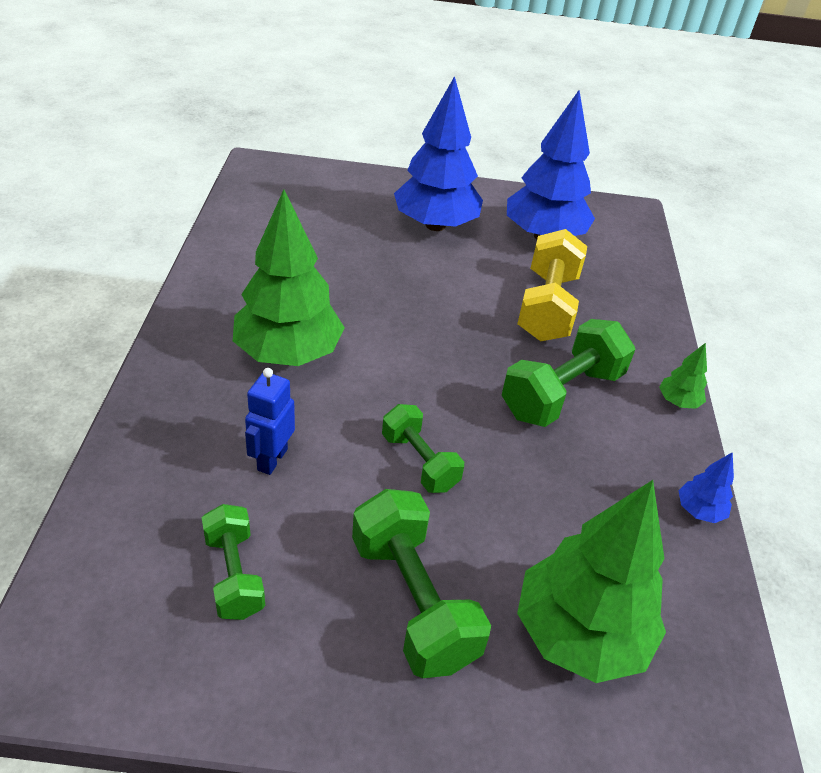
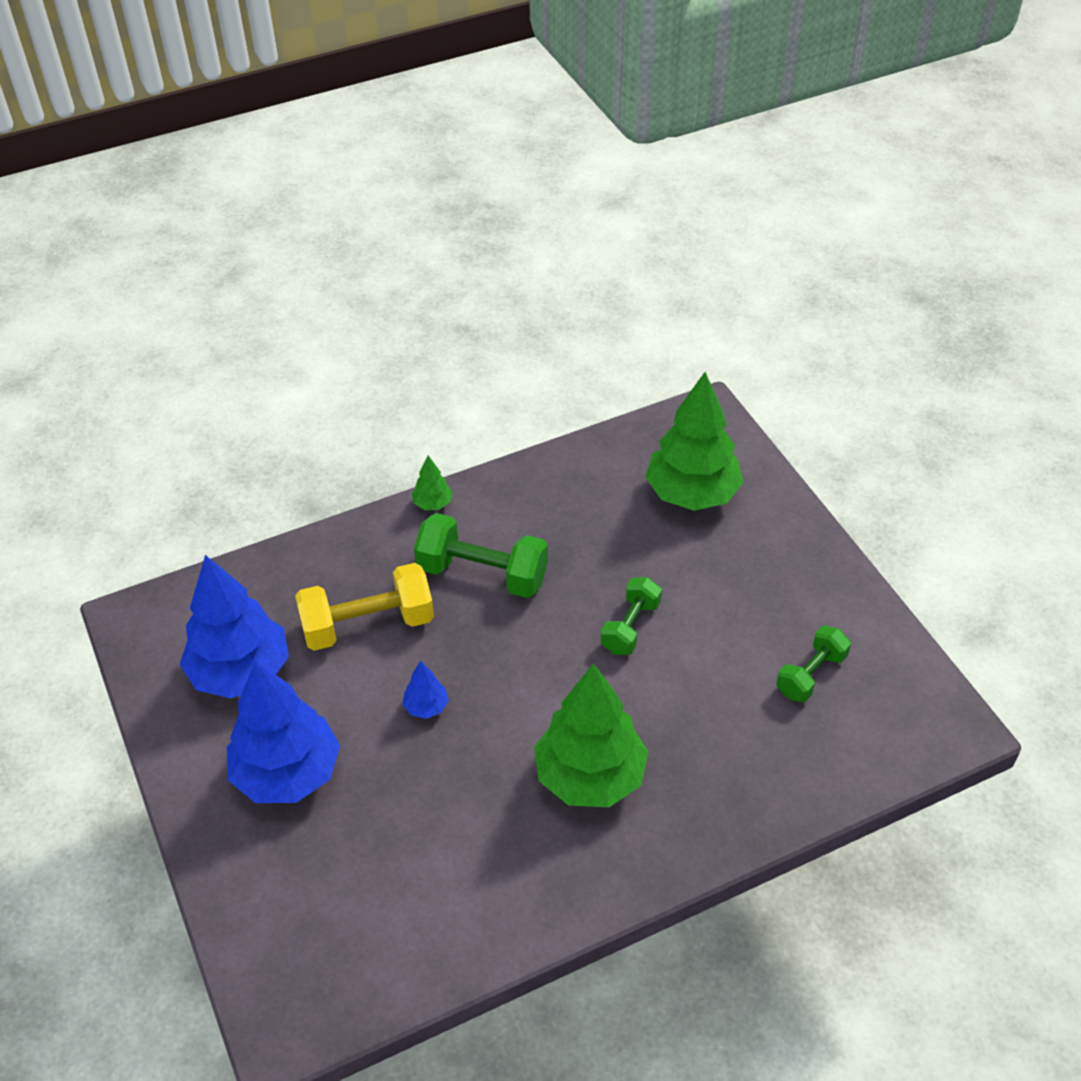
camera: 115 degrees left, 5 degrees up
(272, 459) = (707, 714): blue robot -> none
(413, 601) = (743, 577): green dumbbell -> none
(699, 511) = (541, 466): blue tree -> blue tree (426, 707)

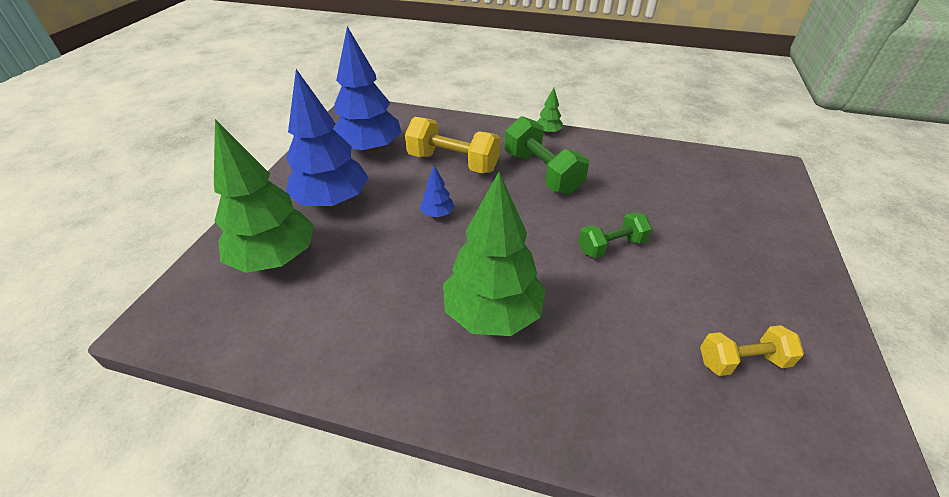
camera: 40 degrees right, 5 degrees down
(692, 494) = (727, 201): green tree -> green tree (275, 258)
(811, 675) = (742, 361): green dumbbell -> yellow dumbbell

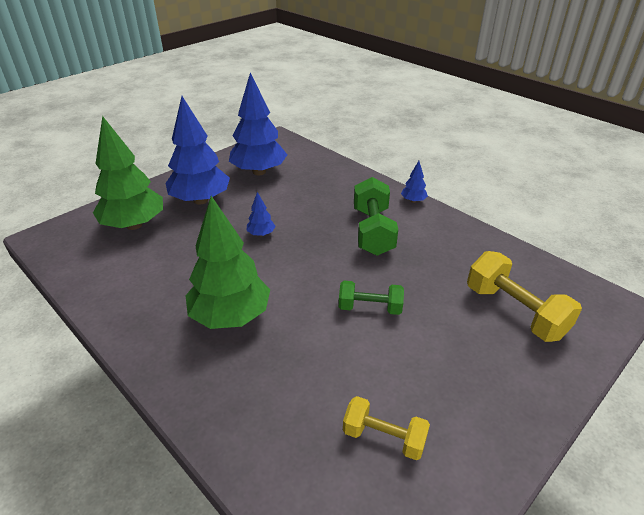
camera: 30 degrees right, 5 degrees down
(453, 163) = (309, 200): yellow dumbbell -> yellow dumbbell (514, 311)
(548, 132) = (413, 201): green tree -> blue tree

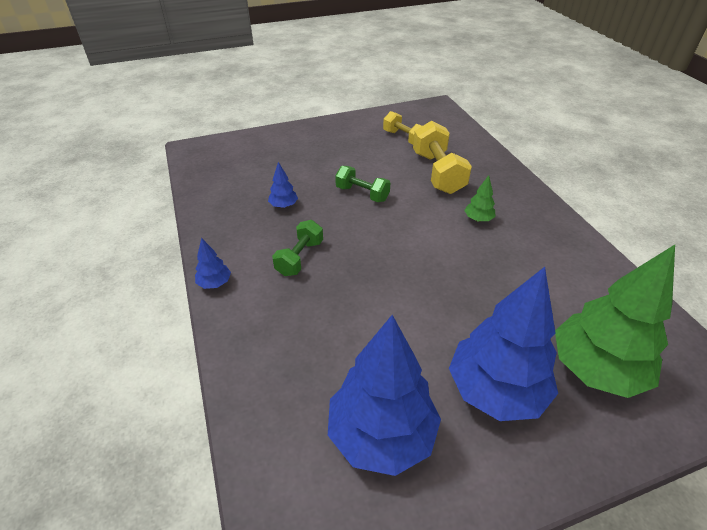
camera: 155 degrees left, 5 degrees up
(230, 316) = (478, 219): green tree -> green tree, size x0.42
(261, 234) = (424, 295): blue tree -> blue tree (283, 206)
(373, 231) = (299, 258): green dumbbell -> green dumbbell, size x0.62
(514, 311) = (262, 163): yellow dumbbell -> yellow dumbbell (438, 173)

